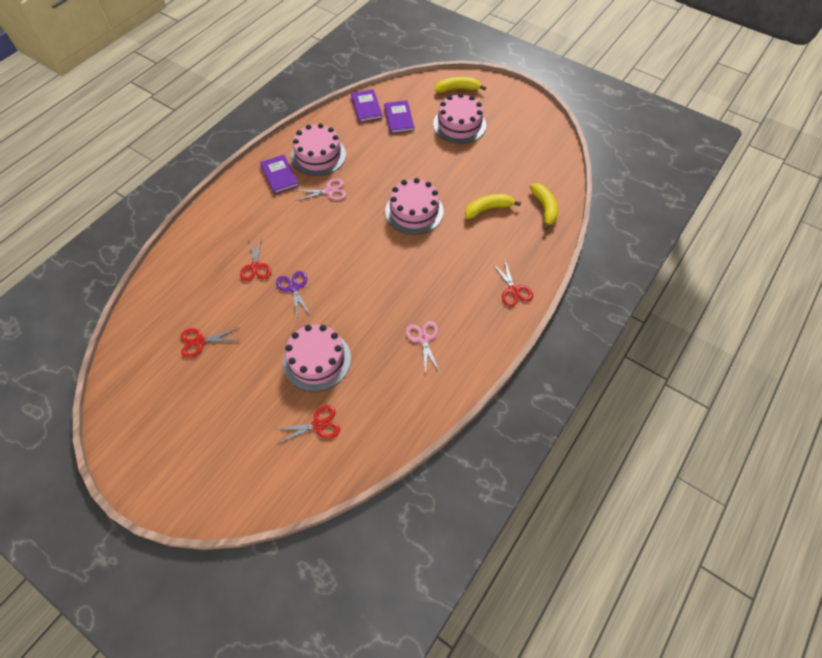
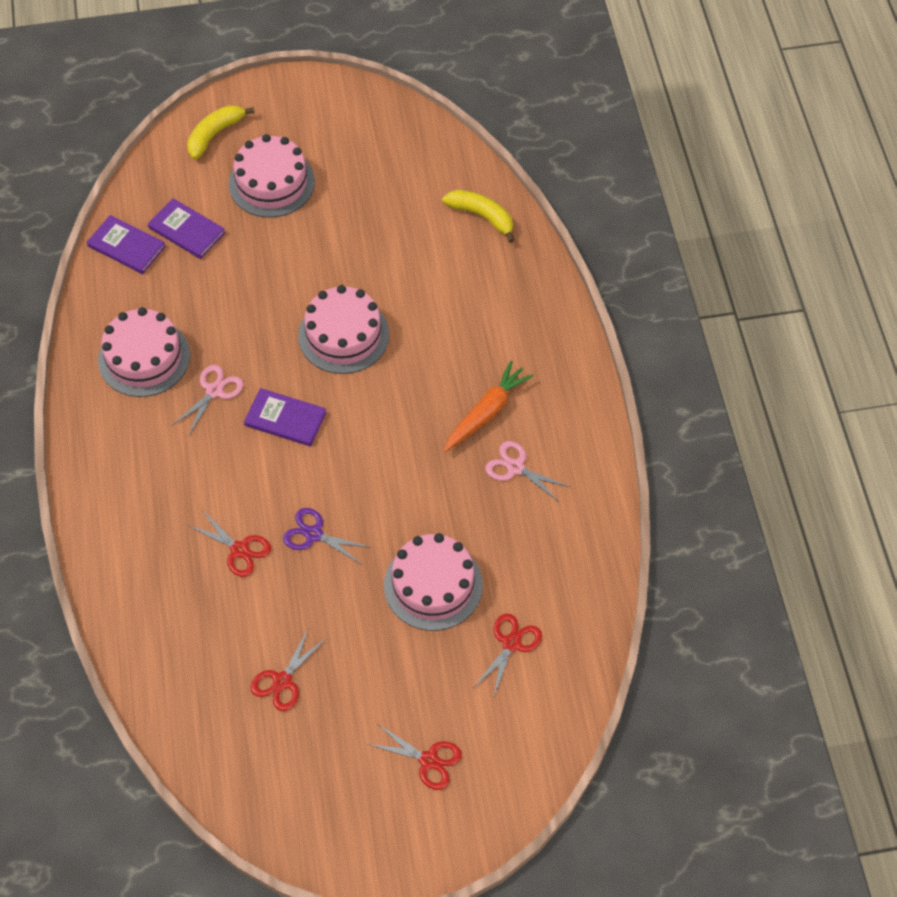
camera: 45 degrees left, 0 degrees up
(279, 175) = (127, 421): purple book -> purple book (285, 419)
(440, 300) = (486, 412): none -> orange carrot
(488, 209) = (422, 266): yellow banana -> none
(513, 290) = (548, 338): red scissors -> red scissors (428, 760)

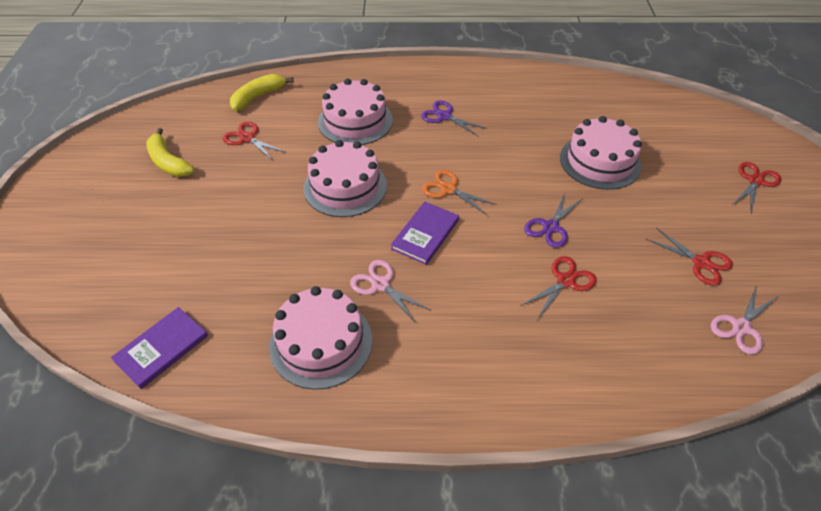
camera: 80 degrees left, 10 degrees down
(187, 230) = (169, 290): purple book -> none
(215, 134) = (56, 256): yellow banana -> yellow banana (168, 162)
(271, 183) = (147, 218): pink cake -> pink cake (355, 121)
(356, 431) = (448, 189): none -> orange scissors
(486, 412) = (444, 116): orange carrot -> purple scissors
(511, 643) = (648, 128): red scissors -> red scissors (247, 138)
(515, 467) = (496, 108): pink scissors -> pink scissors (741, 327)

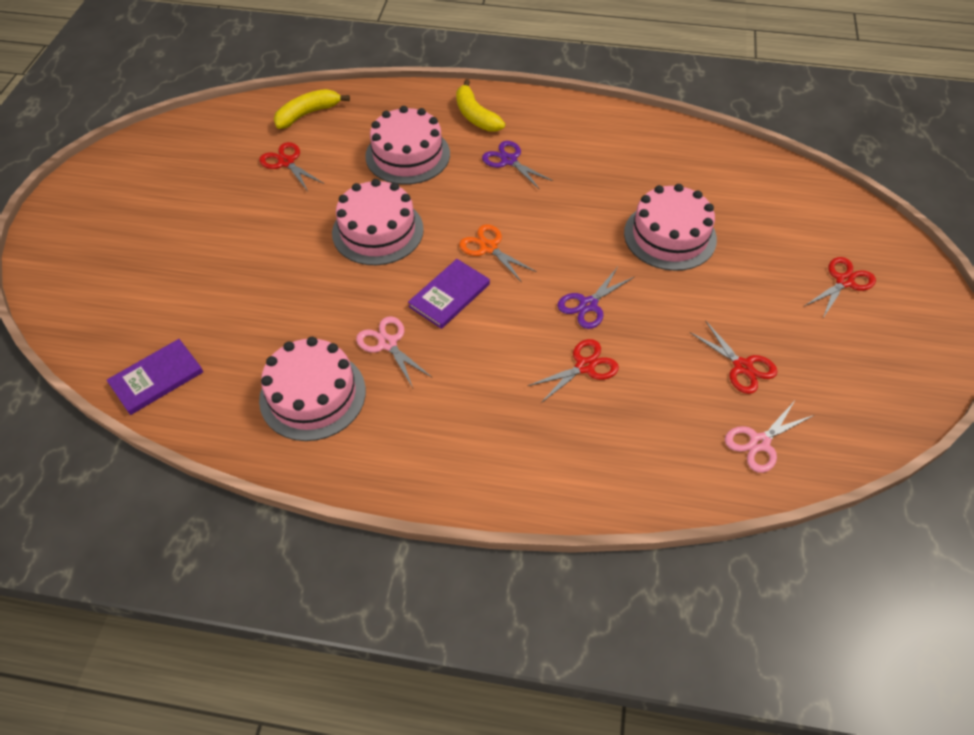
camera: 10 degrees right, 5 degrees up
(168, 162) = (198, 180): yellow banana -> yellow banana (475, 116)

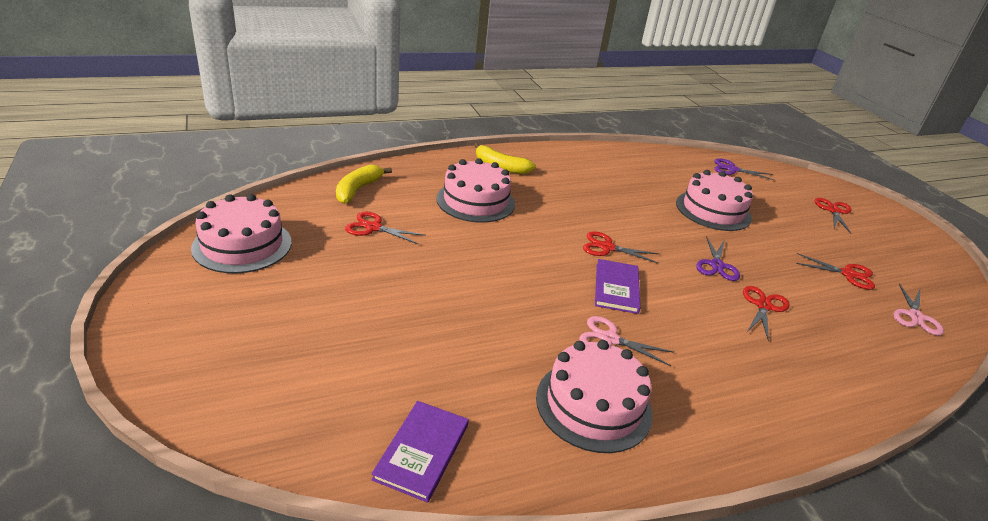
camera: 35 degrees left, 20 degrees down
(377, 231) = (509, 258): pink cake -> pink cake (242, 245)
(489, 247) = (607, 247): orange scissors -> red scissors
(509, 160) = (556, 189): purple scissors -> purple scissors (732, 169)

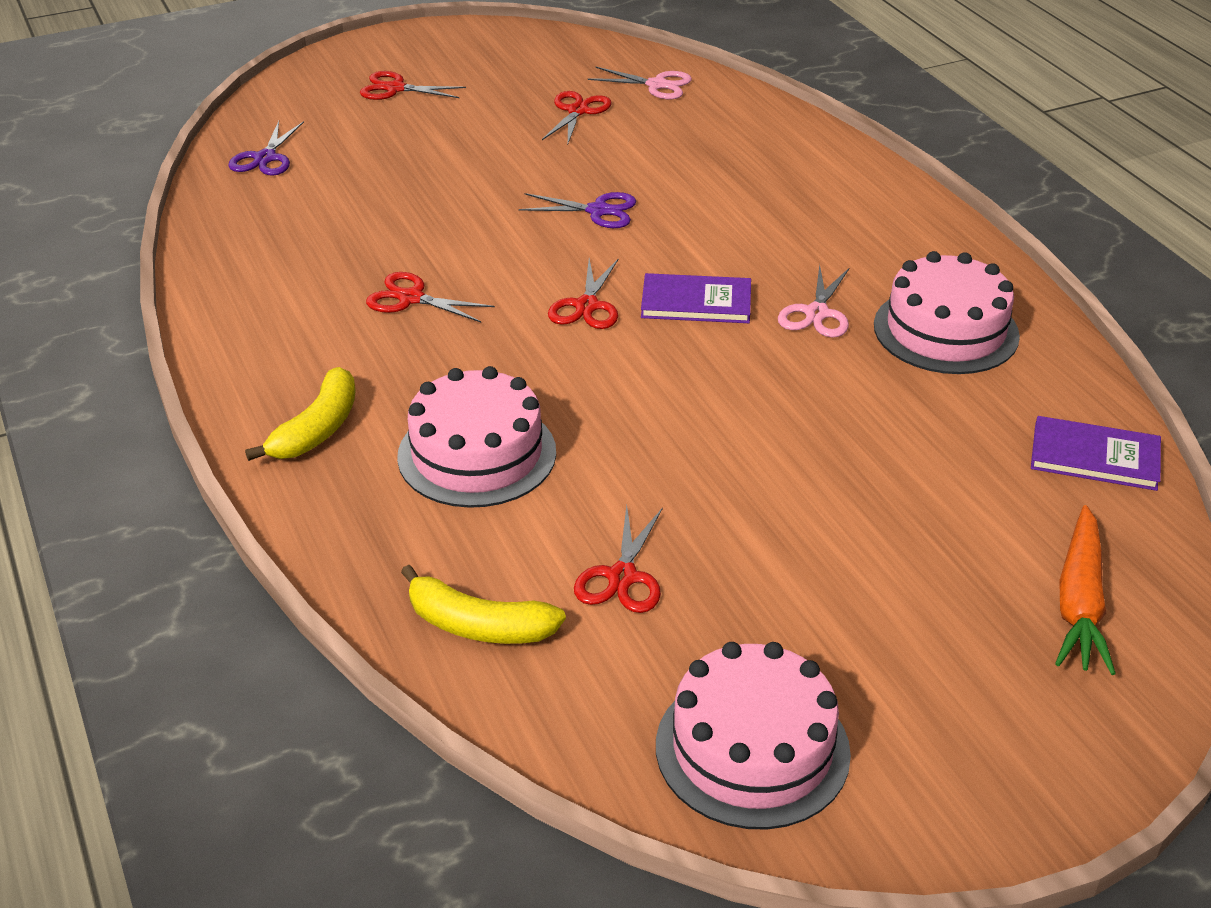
camera: 90 degrees left, 5 degrees up
(275, 392) = (1079, 603): none -> orange carrot
(713, 210) = (428, 195): pink cake -> none
(763, 306) = (684, 186): red scissors -> red scissors (411, 298)

